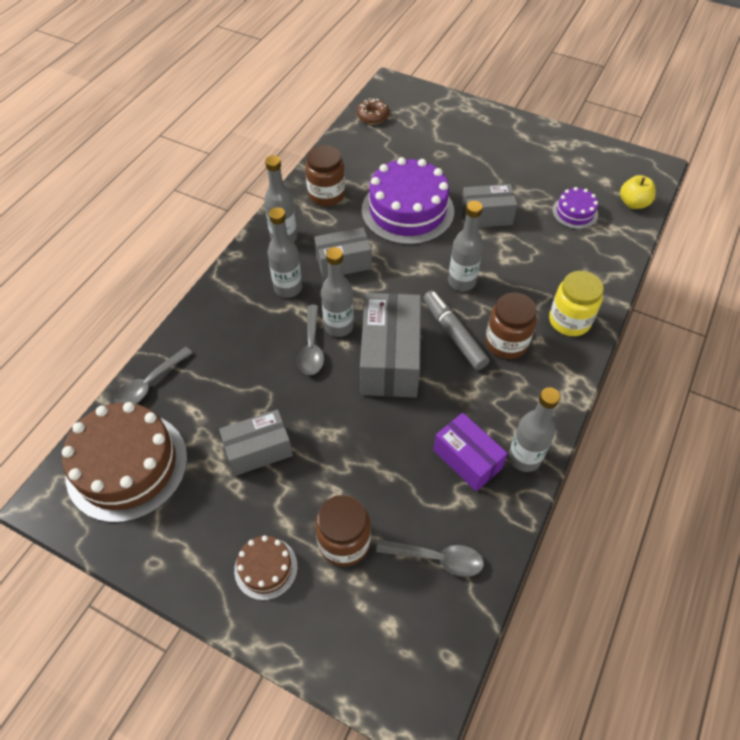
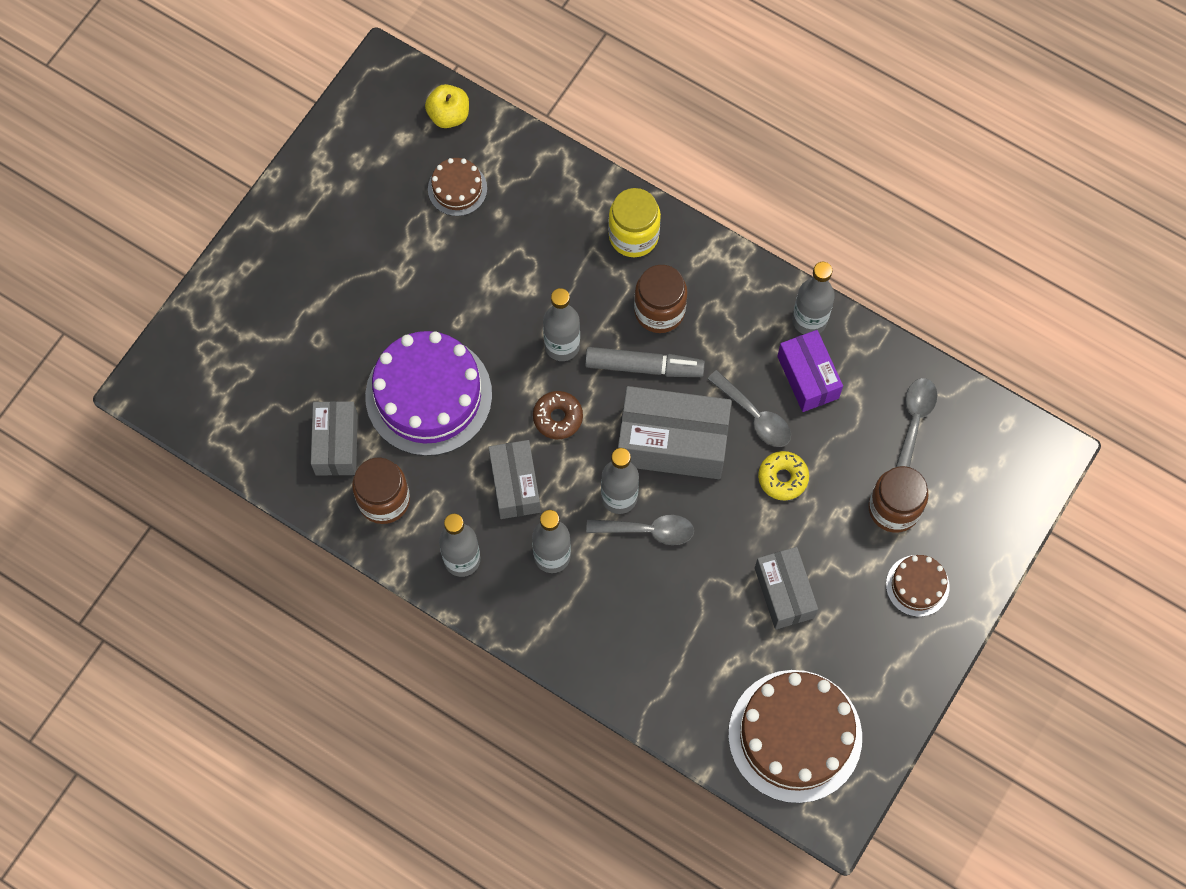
camera: 85 degrees left, 15 degrees up
(149, 384) = (687, 720): grey spoon -> grey spoon (754, 416)
(366, 443) = (783, 478): none -> yellow donut
(373, 116) = (219, 423): brown donut -> brown donut (558, 417)
(454, 335) = (643, 366): grey marker -> grey marker turned 150 degrees counterclockwise
(467, 459) = (808, 377): purple box -> purple box turned 75 degrees counterclockwise
(486, 216) = (451, 298): grey box -> grey box (336, 444)
(575, 212) = (457, 189): purple cake -> brown cake

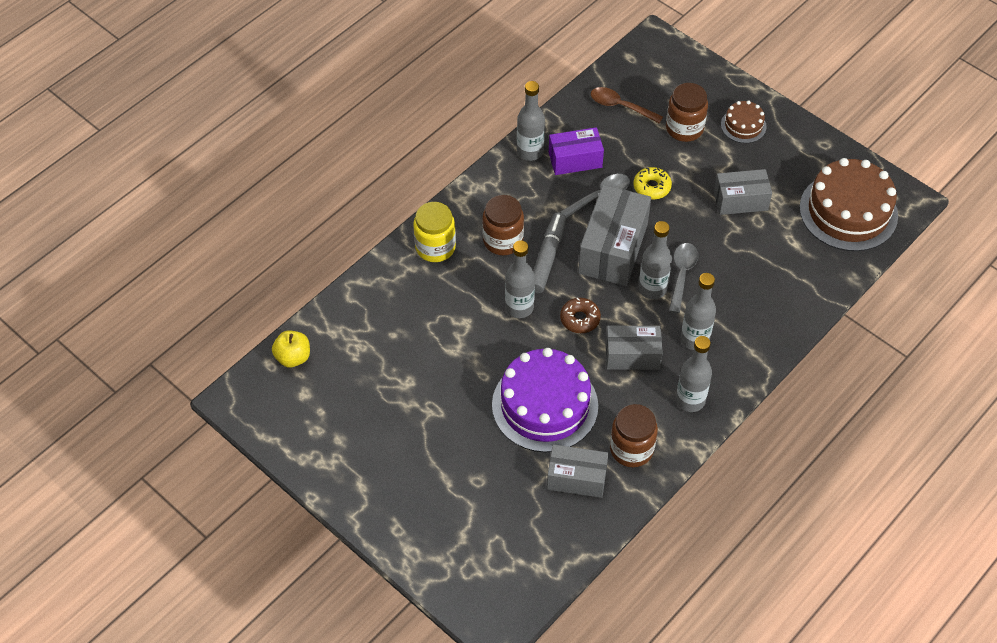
camera: 80 degrees left, 15 degrees down
(457, 189) = (363, 360): brown cake -> none
(914, 421) = (620, 106): grey spoon -> brown spoon

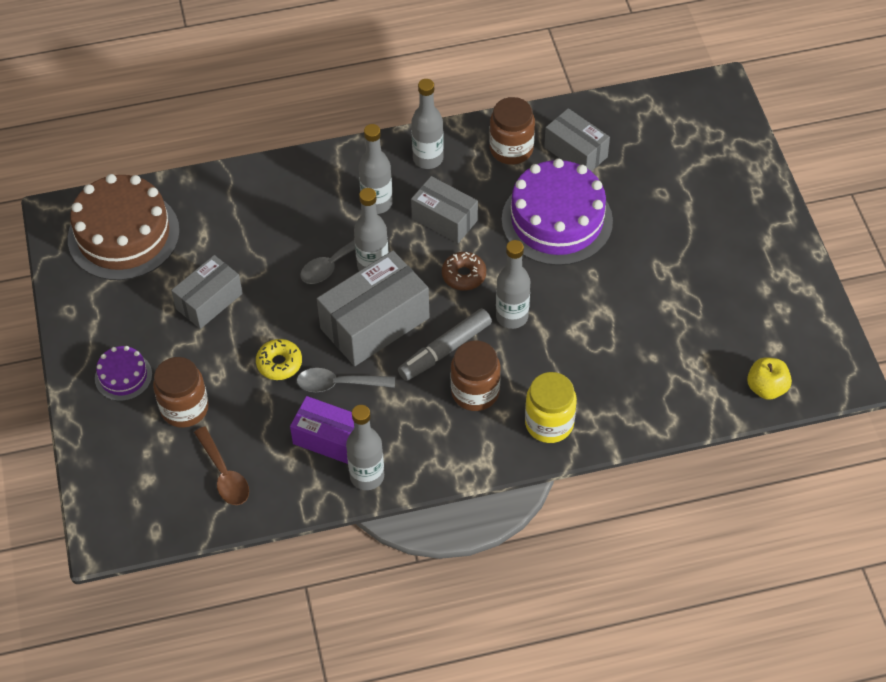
camera: 145 degrees left, 0 degrees up
(740, 200) = (209, 301): grey box -> grey box turned 75 degrees counterclockwise
(743, 125) = (123, 376): brown cake -> purple cake

